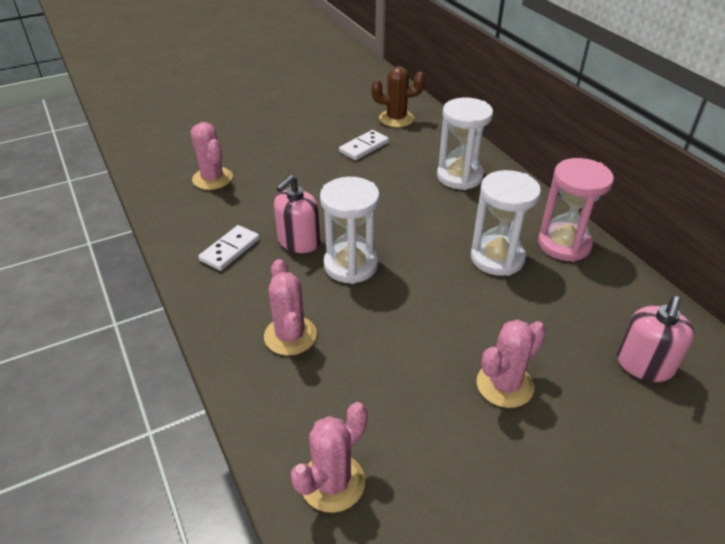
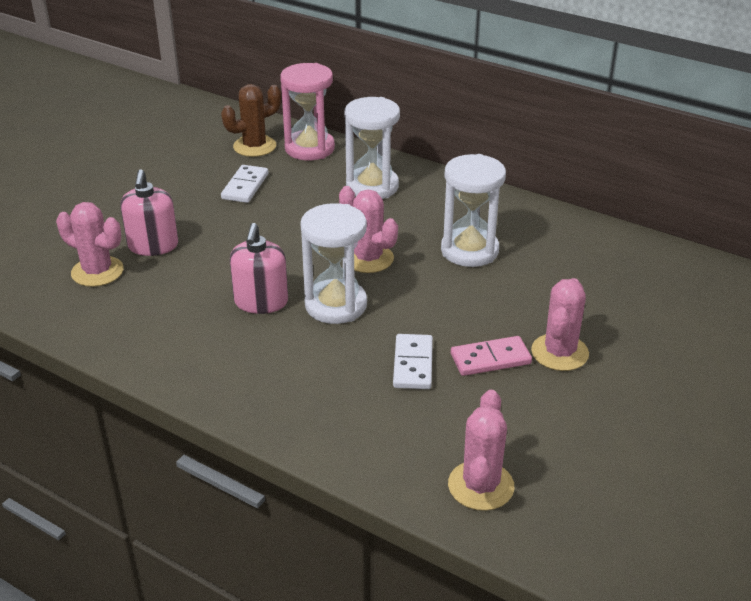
camera: 30 degrees left, 5 degrees down
(230, 250) = (192, 336): white domino -> white domino (413, 364)
(290, 336) = (333, 389): pink cactus -> pink cactus (368, 258)
(437, 364) = (490, 359): none -> pink domino
(564, 244) = (519, 219): pink hourglass -> pink hourglass (309, 148)
(644, 365) = (654, 294): pink soap dispenser -> pink soap dispenser (153, 246)

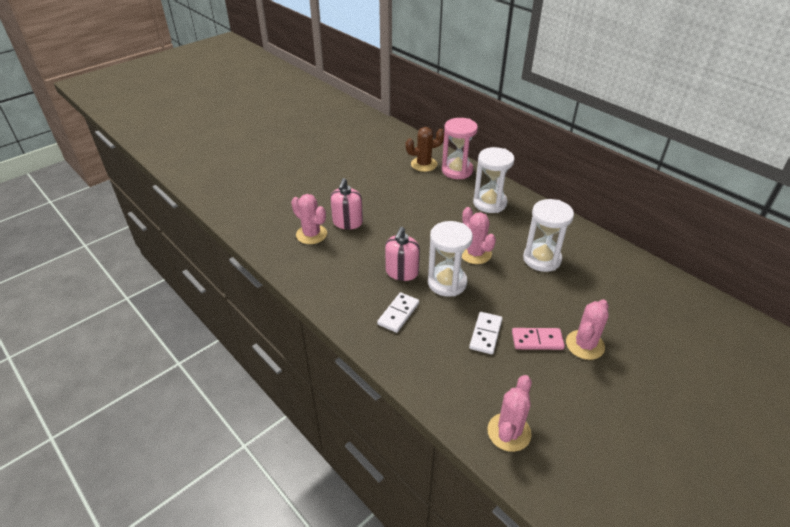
camera: 15 degrees right, 5 degrees up
(245, 186) = (411, 191): white domino -> white domino (398, 314)

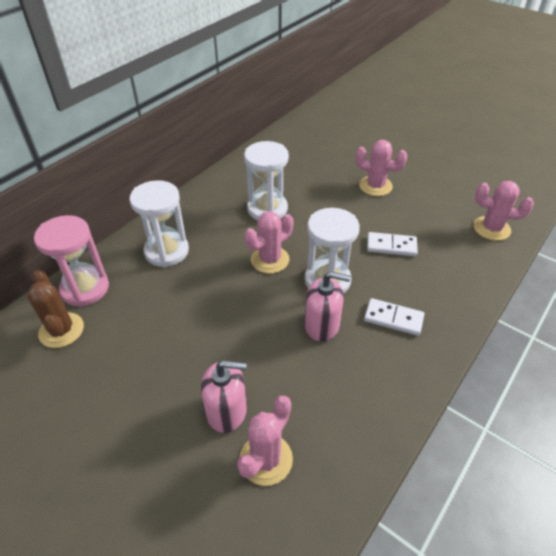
camera: 100 degrees left, 5 degrees up
(537, 340) = (383, 213): pink domino -> none

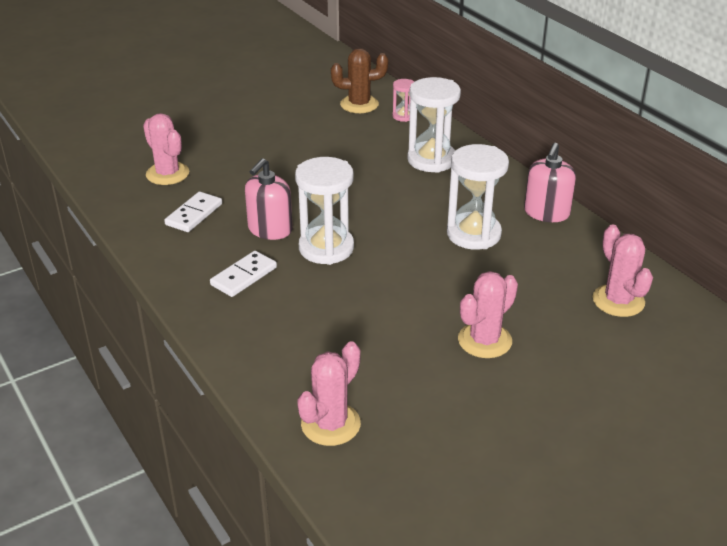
camera: 110 degrees right, 10 degrees down
(85, 288) = (403, 116): pink hourglass -> pink hourglass, size x0.49
(227, 410) = (222, 164): pink soap dispenser -> pink soap dispenser (546, 213)
(270, 260) = (381, 218): pink cactus -> pink cactus (618, 301)
(391, 246) = (351, 312): white domino -> white domino (194, 214)

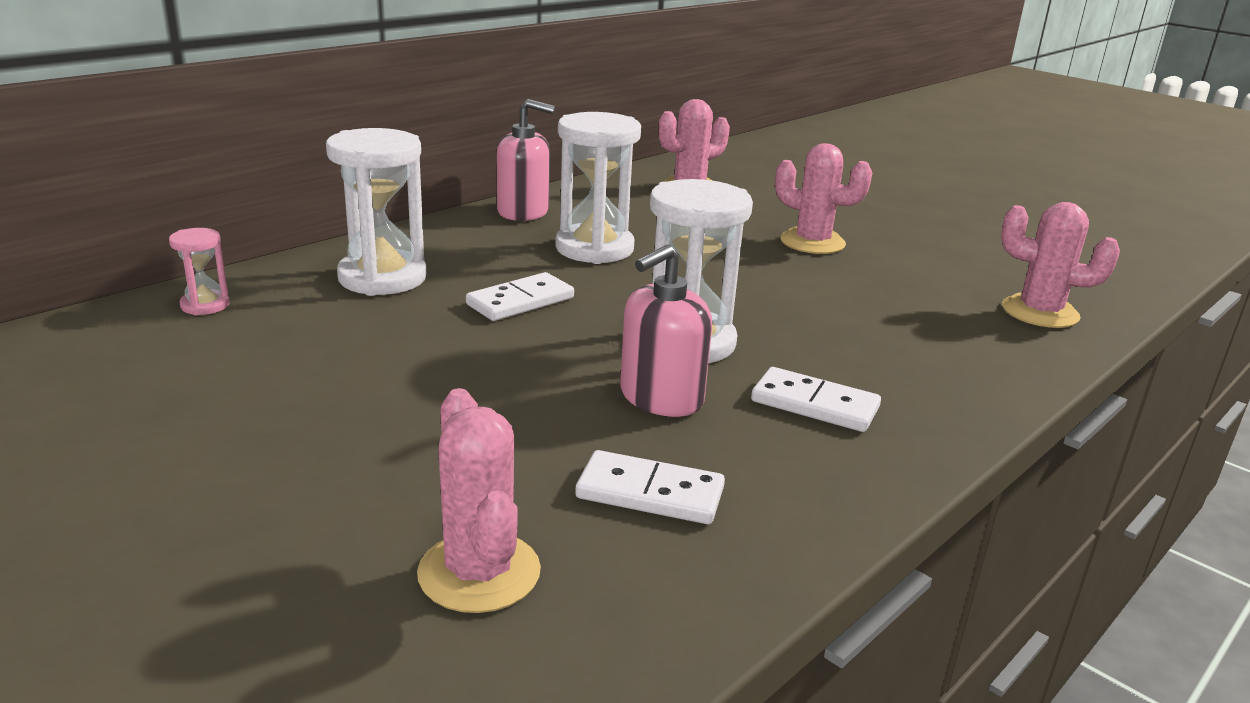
camera: 105 degrees left, 10 degrees down
(167, 174) = (479, 572): pink cactus -> pink cactus turned 60 degrees counterclockwise
(270, 229) = (661, 397): pink soap dispenser -> pink soap dispenser turned 120 degrees clockwise
(359, 104) = (132, 350): brown cactus -> none
(392, 199) = (520, 301): none -> white domino

